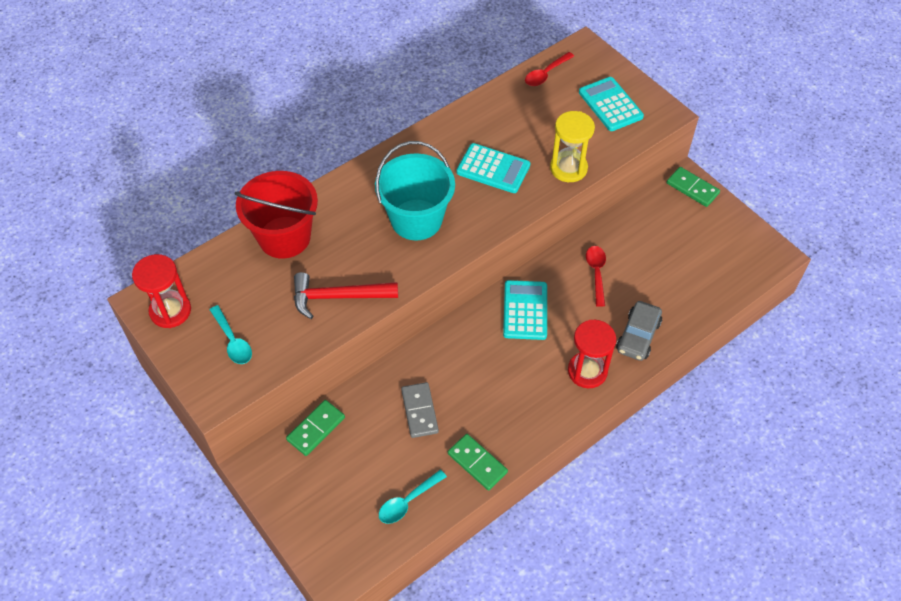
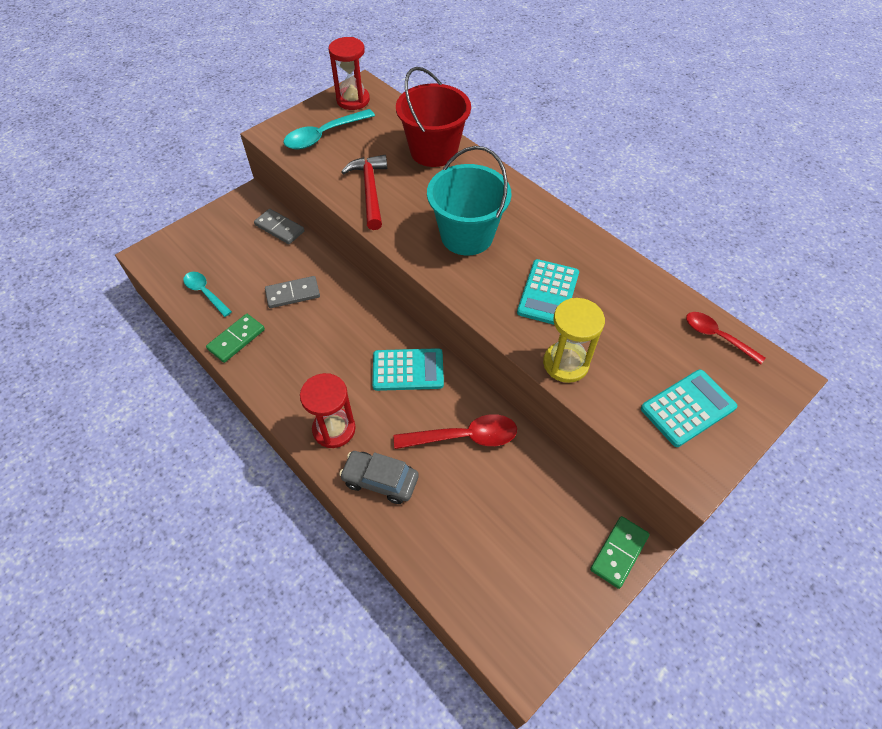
camera: 85 degrees right, 0 degrees up
(233, 341) = (324, 135): turquoise spoon -> turquoise spoon, size x1.51
(316, 429) = (279, 228): green domino -> grey domino
(596, 273) = (464, 437): red spoon -> red spoon, size x1.51

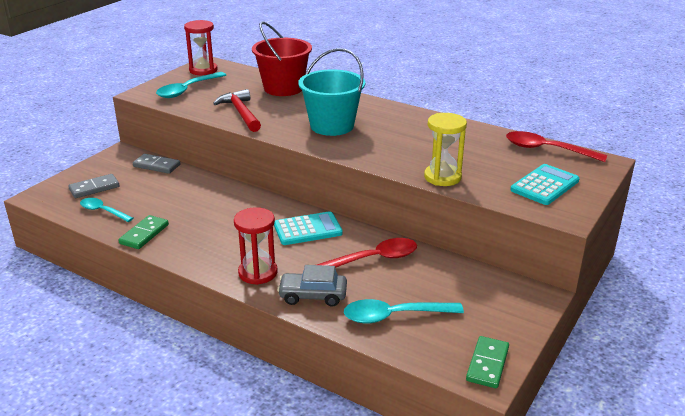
camera: 15 degrees left, 25 degrees down
(293, 294) = (185, 201): grey domino -> grey domino (94, 188)
(457, 536) = (394, 316): none -> turquoise spoon
(548, 293) = (411, 145): turquoise calculator -> none
(619, 552) = (531, 302): green domino -> green domino (487, 364)
(717, 337) = (547, 150): red spoon -> red spoon, size x1.51

